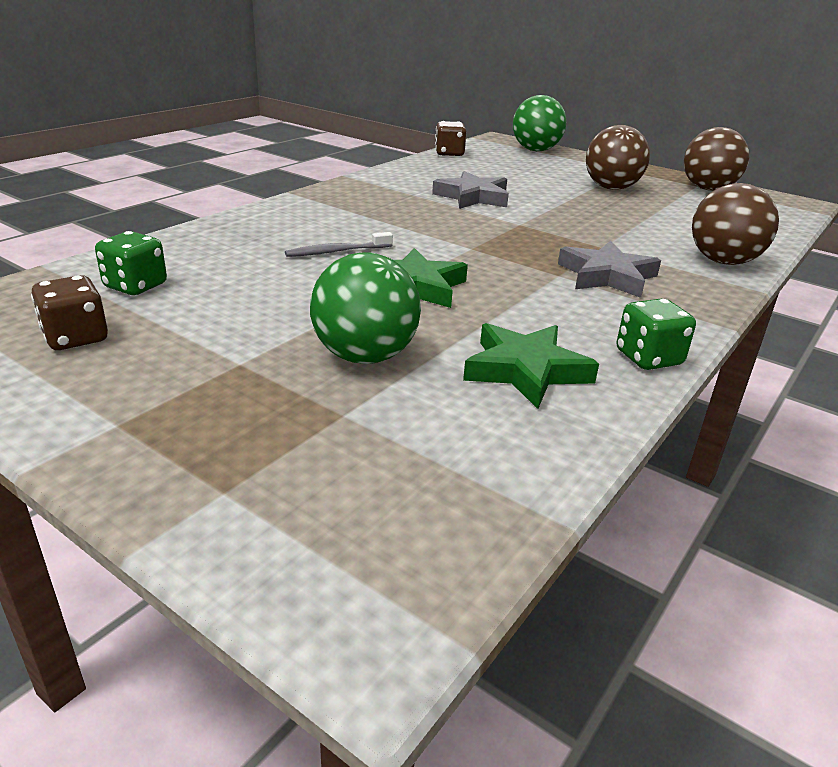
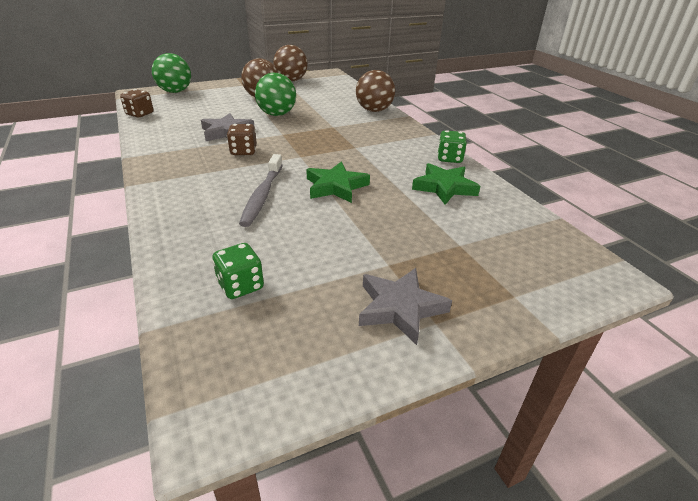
camera: 60 degrees left, 5 degrees up
(76, 338) = (308, 326): brown dice -> brown dice (243, 151)
(337, 252) = (262, 196): grey toothbrush -> grey toothbrush, size x1.60
(365, 356) = (405, 223): green ball -> green ball (277, 114)
(607, 276) = (367, 137): grey star -> grey star (400, 308)

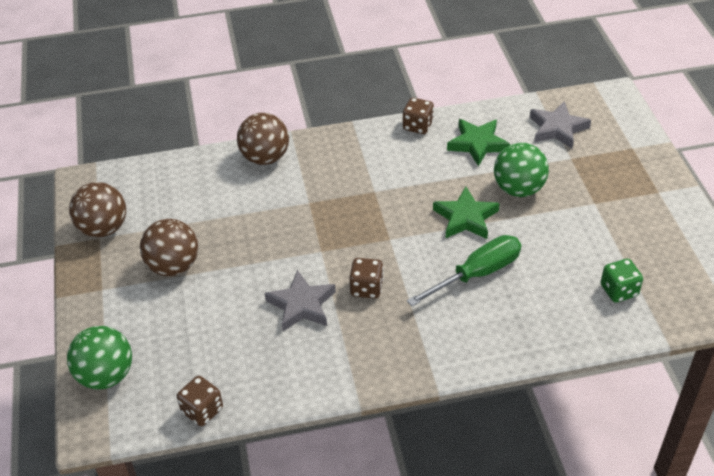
camera: 75 degrees left, 10 degrees up
(262, 196) = (477, 274): grey toothbrush -> green screwdriver
(277, 114) = (251, 253): green ball -> green ball (518, 189)
(400, 308) = (644, 206): grey star -> grey star (557, 128)
(449, 158) = (418, 126): green dice -> brown dice

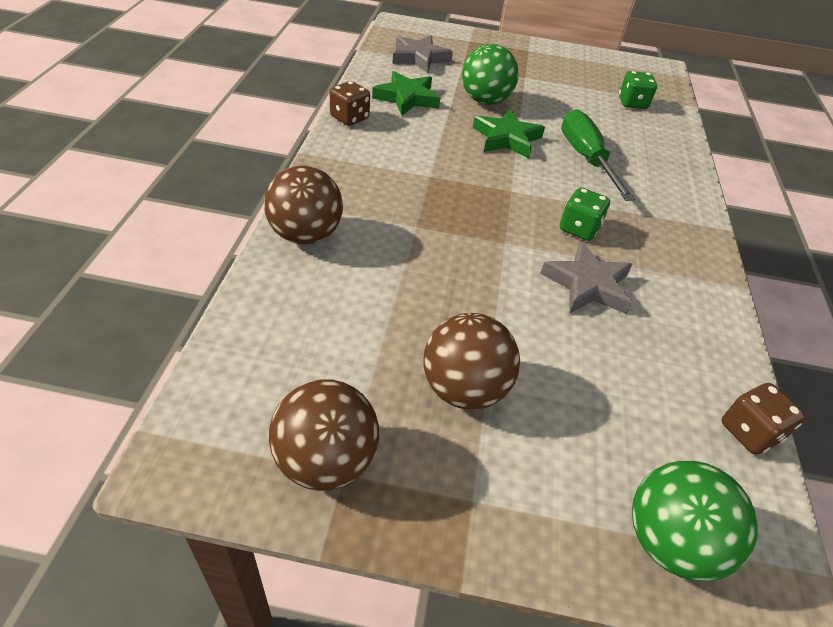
camera: 75 degrees left, 0 degrees up
(366, 288) = (579, 229): brown dice -> green dice

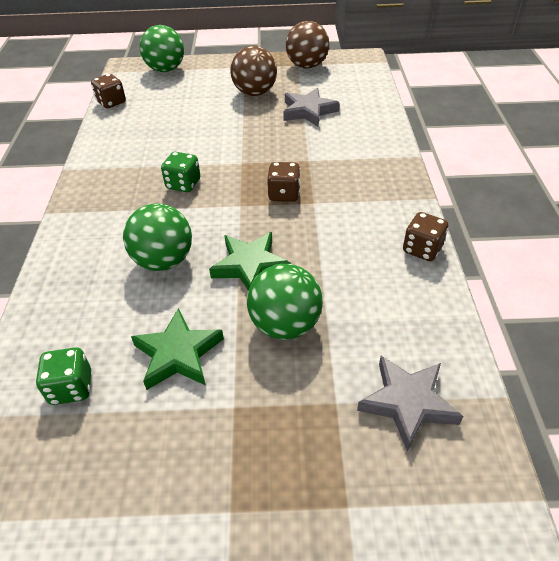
camera: 175 degrees right, 0 degrees up
(305, 235) = (378, 139): brown ball -> none
(407, 98) = (381, 300): green star -> green star (178, 354)
(460, 191) = (284, 194): none -> brown dice
(586, 158) = (164, 261): green screwdriver -> green ball
(588, 285) = (183, 148): grey star -> grey star (308, 111)

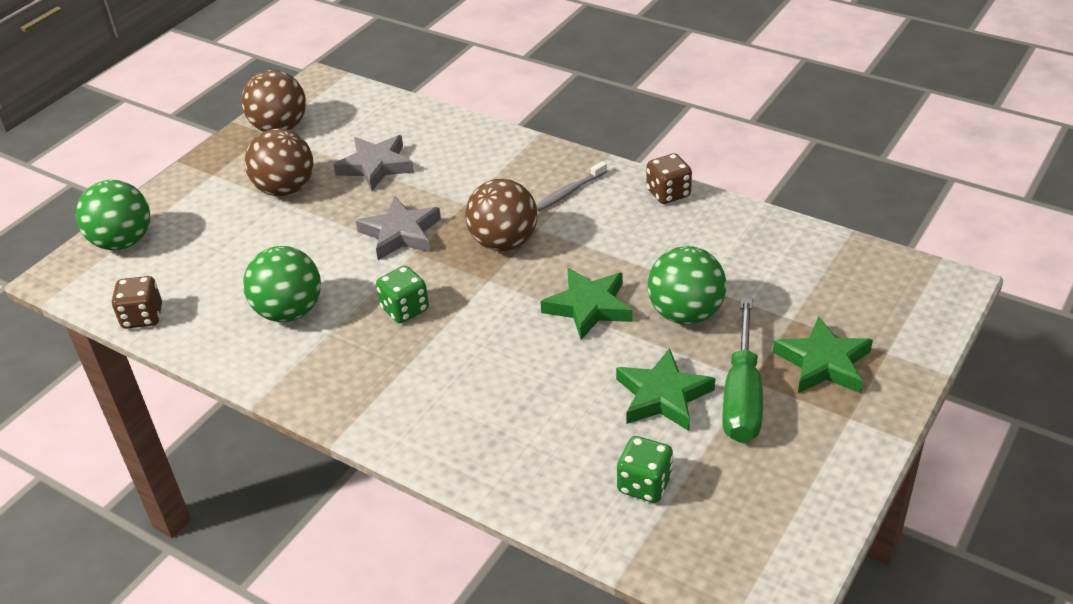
camera: 55 degrees left, 5 degrees down
(164, 261) = (522, 366): green ball -> green ball (289, 312)
(210, 408) = (742, 395): none -> green screwdriver
(284, 194) = (504, 243): brown dice -> brown ball
(293, 454) = (823, 363): none -> green star
(368, 198) = (569, 192): none -> grey toothbrush
(407, 403) = (822, 280): grey star -> grey star (400, 233)

